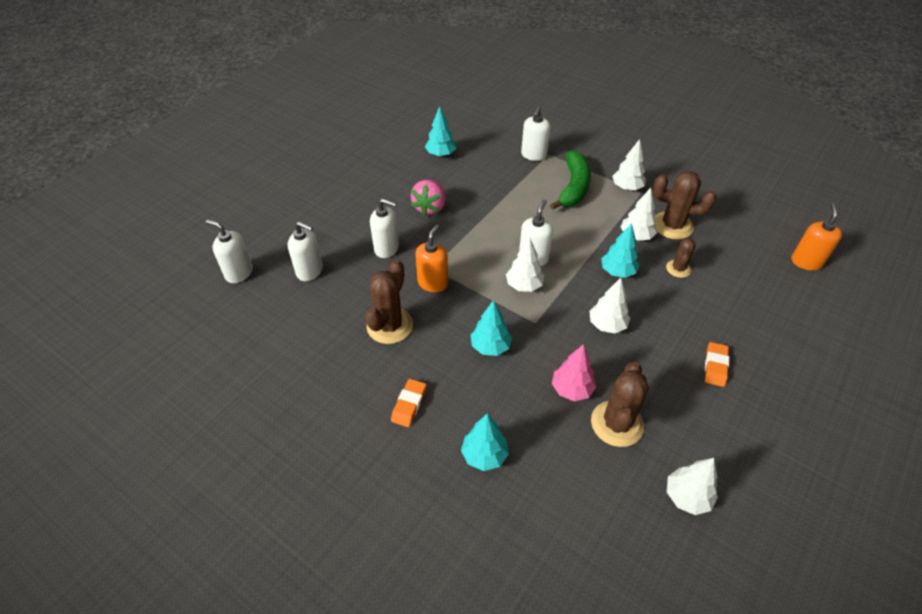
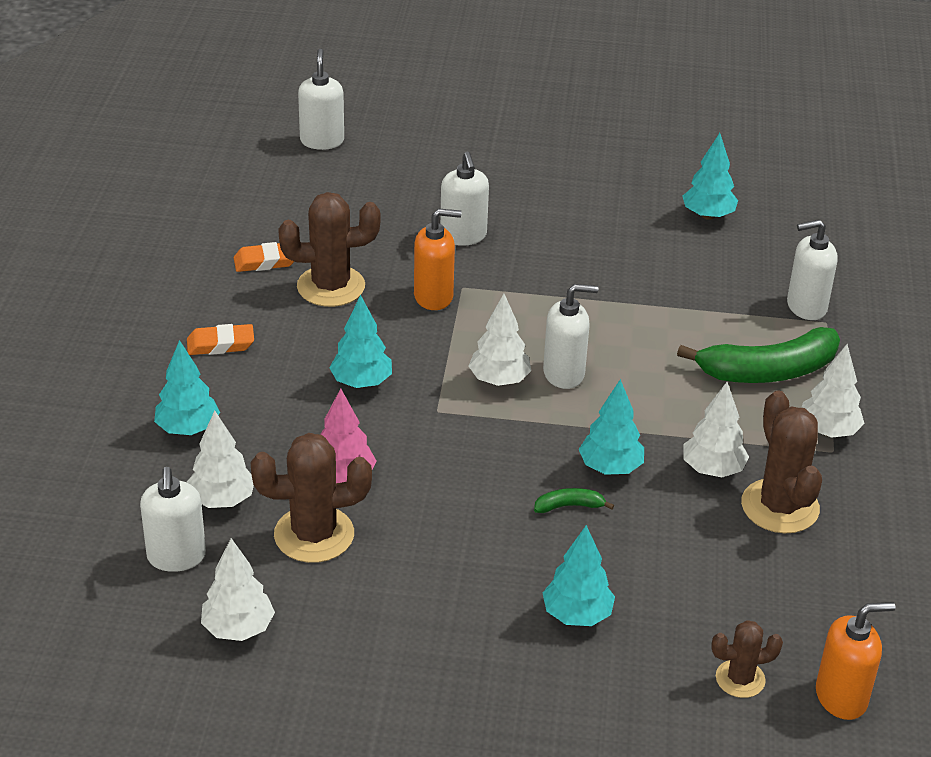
camera: 60 degrees right, 10 degrees down
(310, 271) = (369, 191): white soap dispenser -> white soap dispenser (176, 557)
(430, 207) = (579, 245): pink strawberry -> none
(607, 325) = (488, 482): white tree -> white tree (222, 500)
(640, 300) = (569, 506): none -> green banana
(678, 269) = (677, 535): brown cactus -> brown cactus (740, 679)
(715, 366) = (493, 617): orange eraser -> orange eraser (266, 262)
(724, 331) = (577, 615): none -> turquoise tree

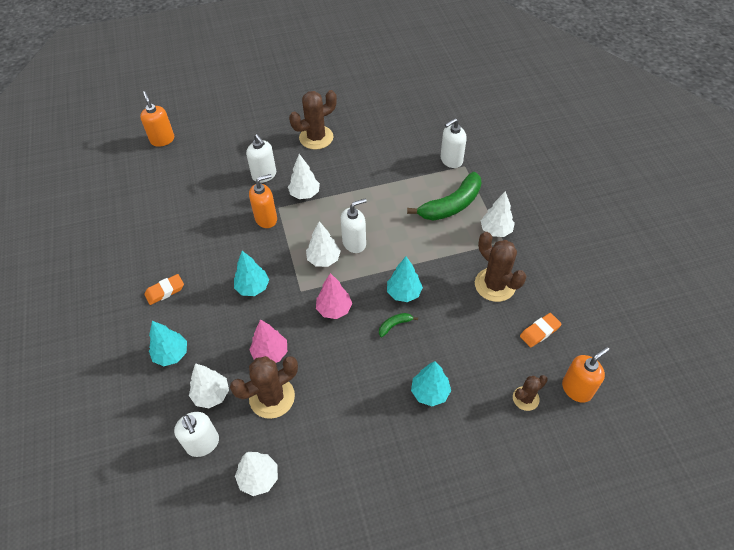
camera: 20 degrees left, 15 degrees up
(266, 262) = (166, 228): orange eraser -> orange eraser (539, 332)
(322, 141) = (162, 140): white soap dispenser -> orange soap dispenser
(331, 286) = (209, 231): brown cactus -> brown cactus (316, 137)
(479, 452) = (334, 309): none -> pink tree
(708, 215) = (380, 121): turquoise tree -> none
(712, 470) = (453, 275): white tree -> white tree (304, 194)

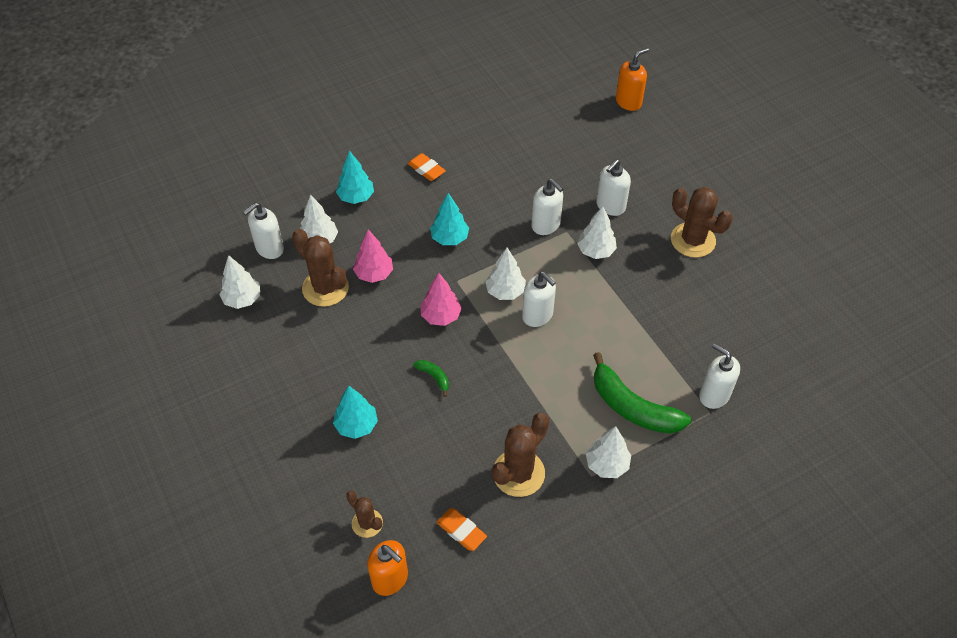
camera: 75 degrees right, 0 degrees up
(266, 219) = (546, 225): orange soap dispenser -> white soap dispenser
(403, 293) = (480, 378): turquoise tree -> none

